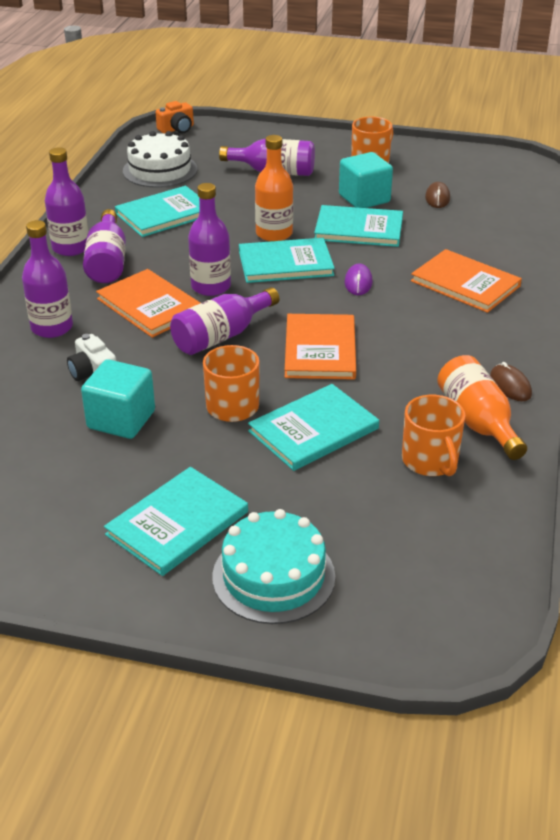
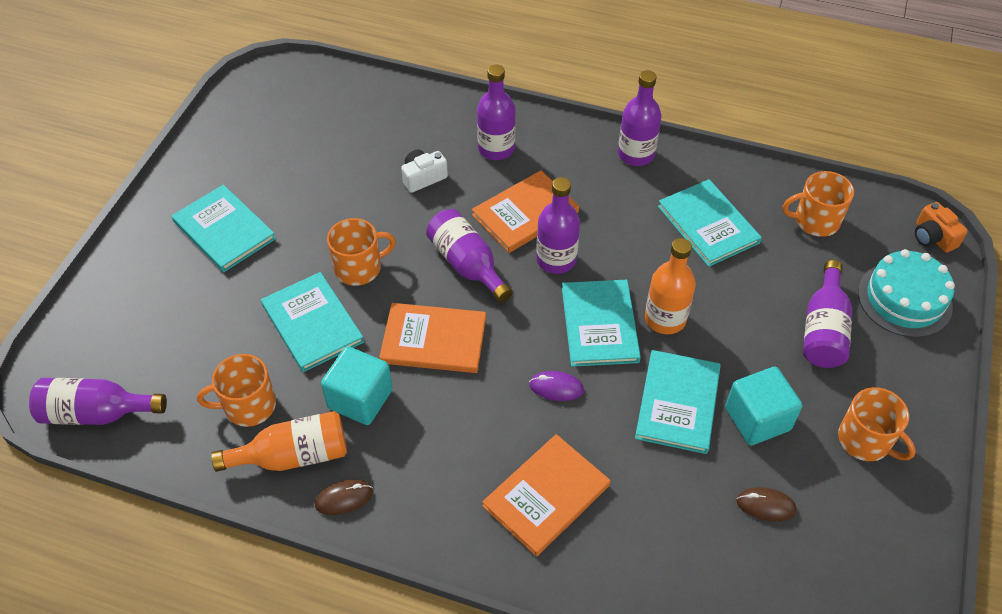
camera: 95 degrees right, 15 degrees up
(107, 262) = (608, 181): purple bottle -> purple bottle (97, 413)
(121, 420) = (356, 196): turquoise cube -> turquoise cube (360, 399)
(160, 170) = (815, 221): white cake -> orange mug
(273, 576) = (151, 284): turquoise cake -> turquoise cake (904, 299)

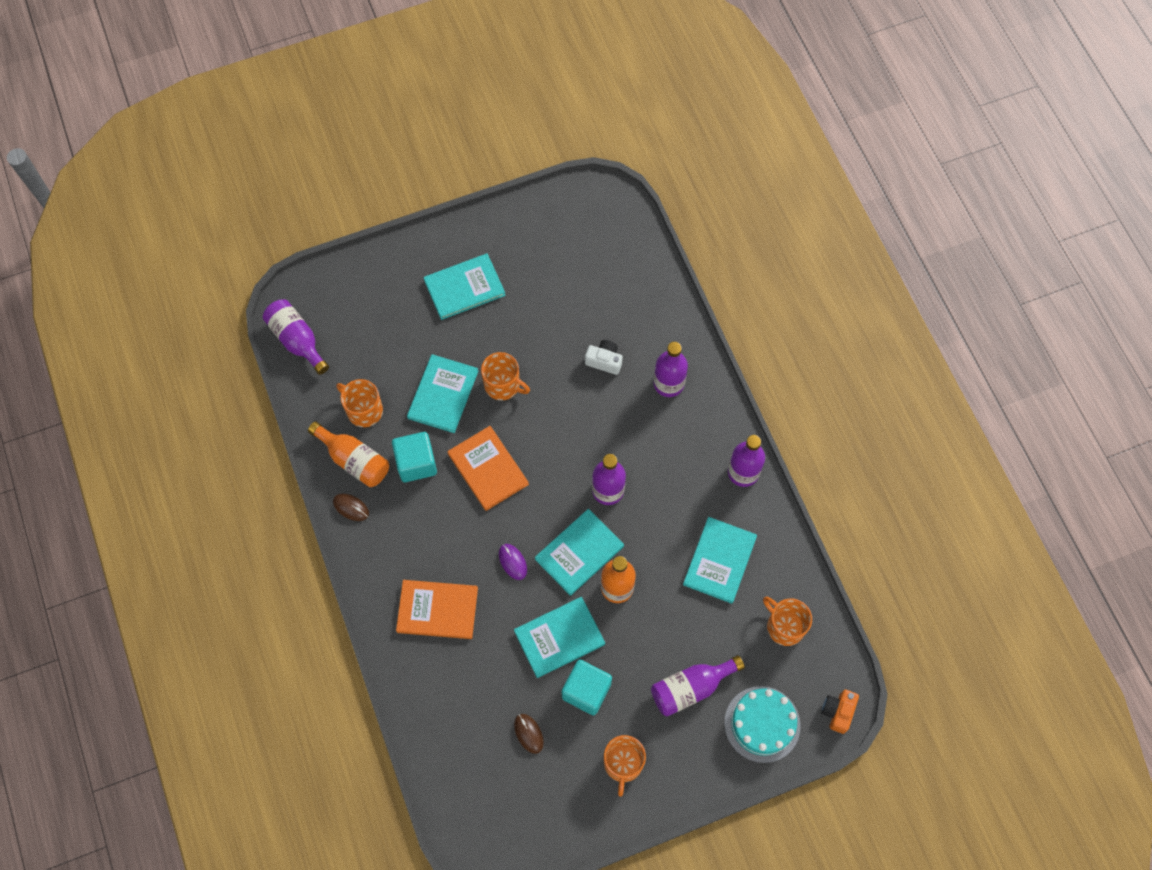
camera: 50 degrees right, 15 degrees up
(224, 230) = (464, 288): turquoise book -> turquoise book turned 60 degrees clockwise
(467, 265) = (558, 443): purple bottle -> none
(525, 213) = (629, 444): orange book -> none

